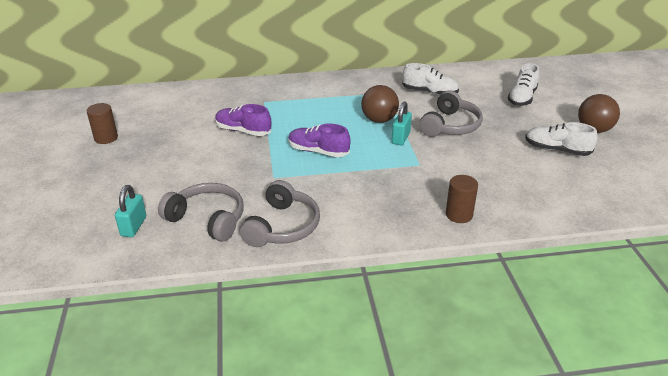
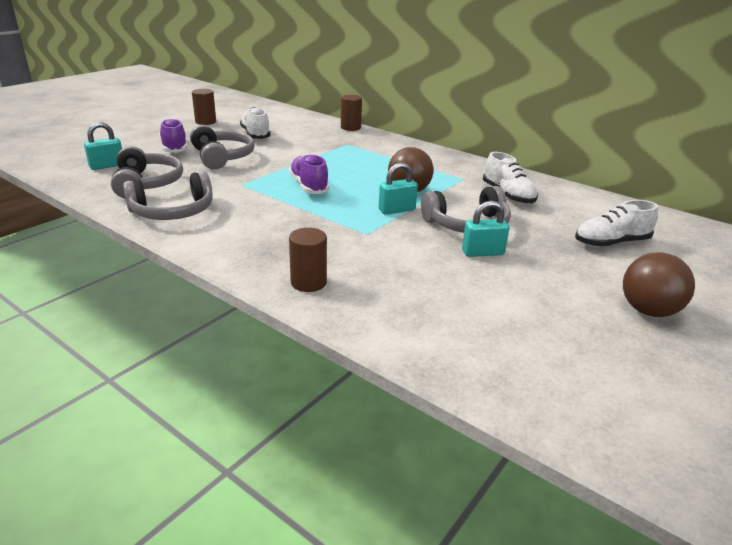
camera: 45 degrees right, 5 degrees down
(204, 163) = (222, 157): none -> grey headphones
(234, 85) = (350, 127): none -> brown cylinder
(243, 131) = (290, 152): purple shoe -> purple shoe (174, 148)
(489, 140) = (482, 253): none -> turquoise padlock
(556, 150) = (545, 299): white shoe -> white shoe (255, 135)

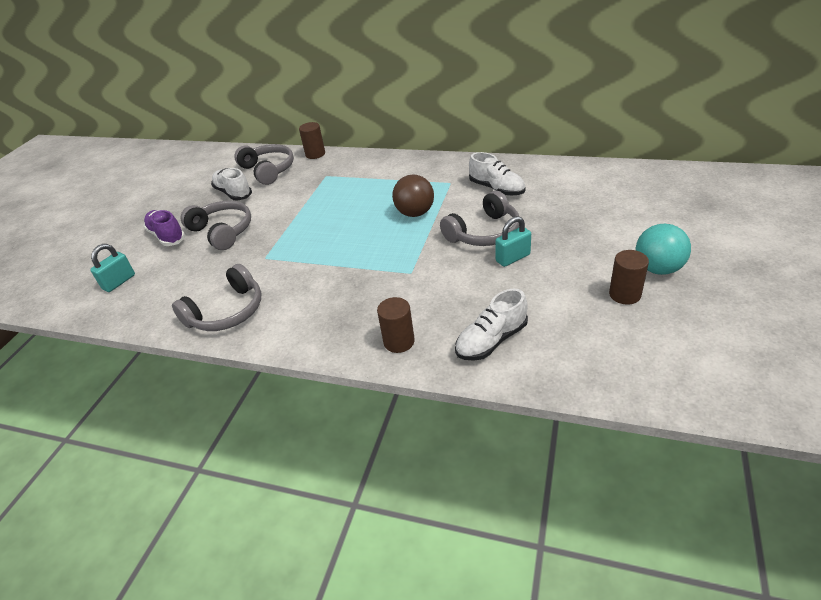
camera: 15 degrees left, 10 degrees up
(147, 183) = (176, 289): grey headphones -> grey headphones (268, 170)
(205, 122) = (172, 193): brown cylinder -> brown cylinder (625, 294)
(309, 186) = (327, 238): purple shoe -> none
(397, 210) = (418, 238): turquoise padlock -> none
(611, 243) = (600, 211): white shoe -> white shoe (491, 340)
(648, 311) = (658, 269): brown ball -> turquoise ball

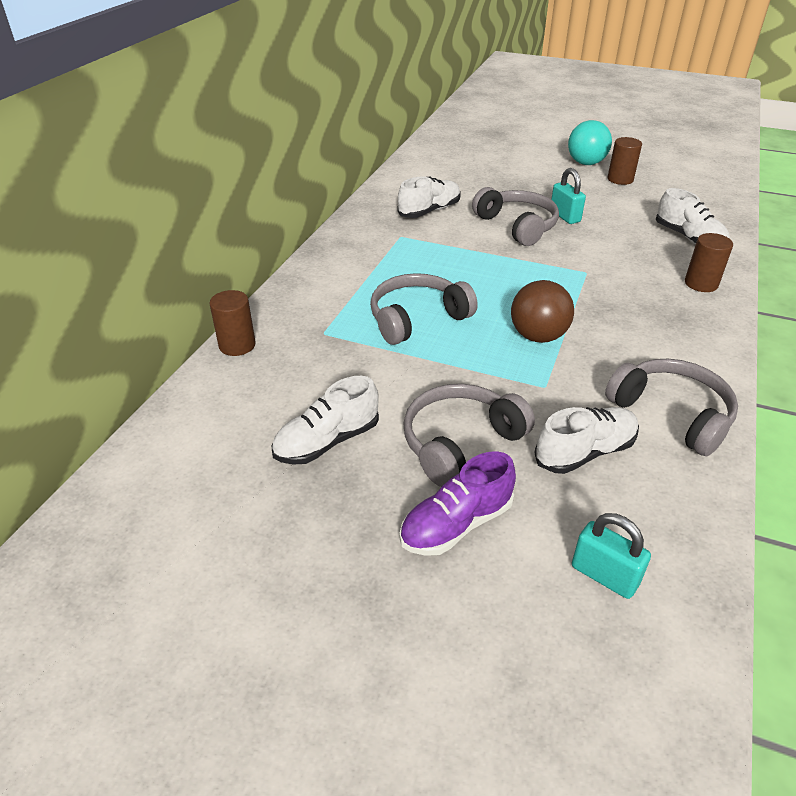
camera: 90 degrees left, 0 degrees up
(203, 275) = (585, 452): none -> white shoe
(268, 170) = (261, 400): grey headphones -> grey headphones (417, 318)
(415, 213) = (464, 263): brown ball -> brown ball (538, 336)

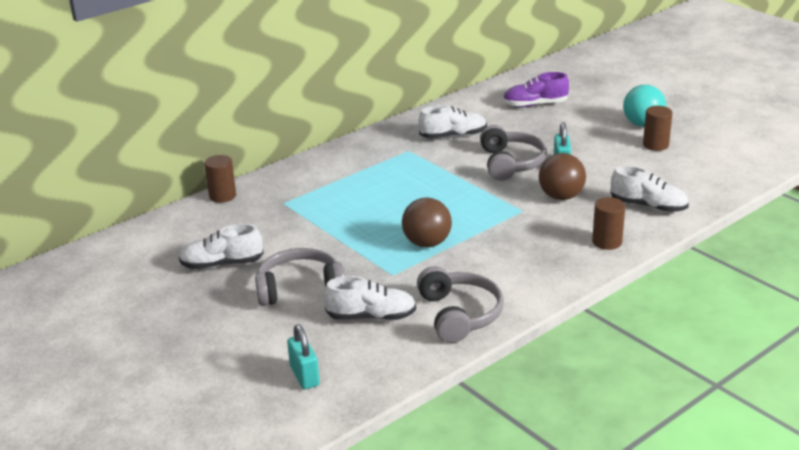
camera: 30 degrees right, 10 degrees down
(417, 318) = (355, 210): grey headphones -> none
(456, 524) = (250, 326): purple shoe -> purple shoe (535, 105)
(603, 248) = (561, 197): none -> brown ball
(688, 238) = (648, 206): white shoe -> white shoe turned 60 degrees counterclockwise

